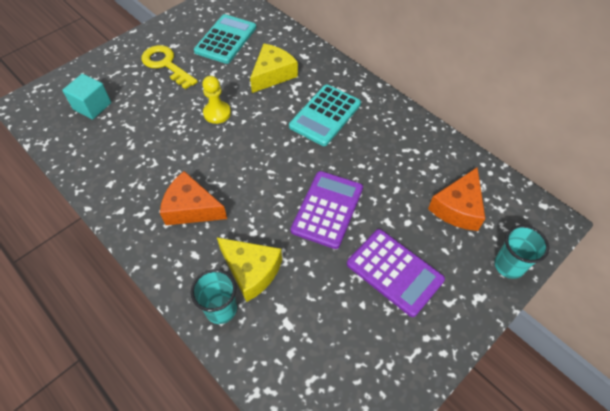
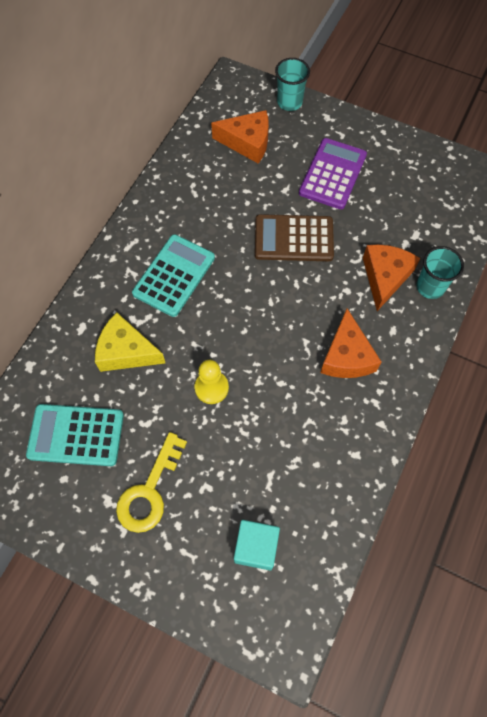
camera: 110 degrees left, 10 degrees up
(251, 271) = (385, 277): yellow cheese -> orange cheese
(325, 115) = (174, 275): turquoise calculator -> turquoise calculator turned 75 degrees counterclockwise
(327, 209) = (293, 239): purple calculator -> brown calculator

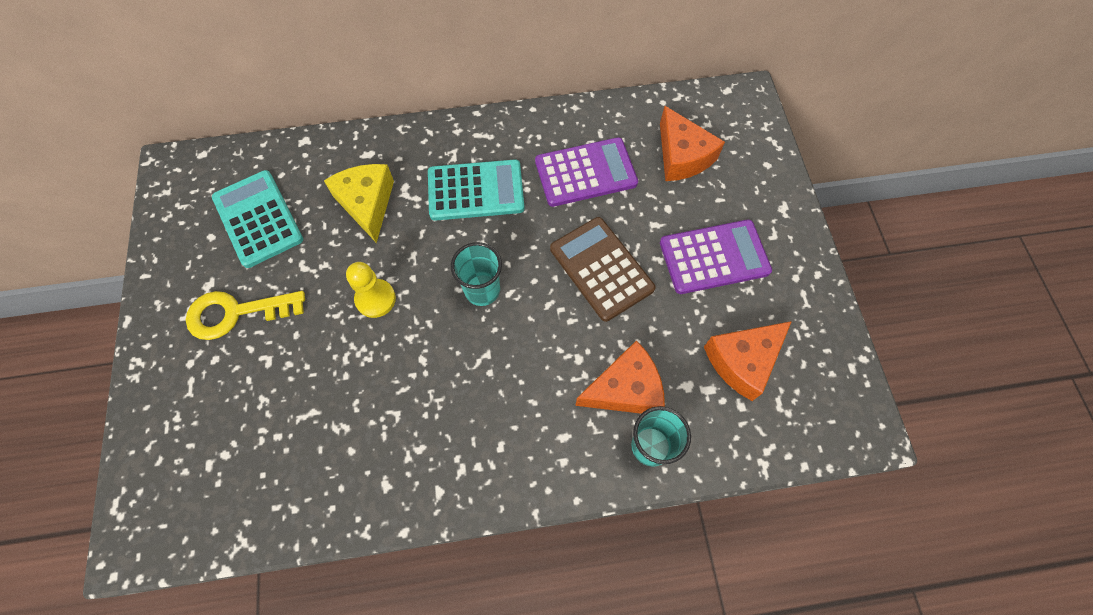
camera: 55 degrees right, 0 degrees up
(214, 202) = (585, 172): none -> purple calculator
(256, 547) = (228, 445): turquoise cube -> none
(289, 102) = (768, 162): turquoise cup -> turquoise cup (482, 290)
(346, 356) = (497, 406): orange cheese -> orange cheese (742, 361)

